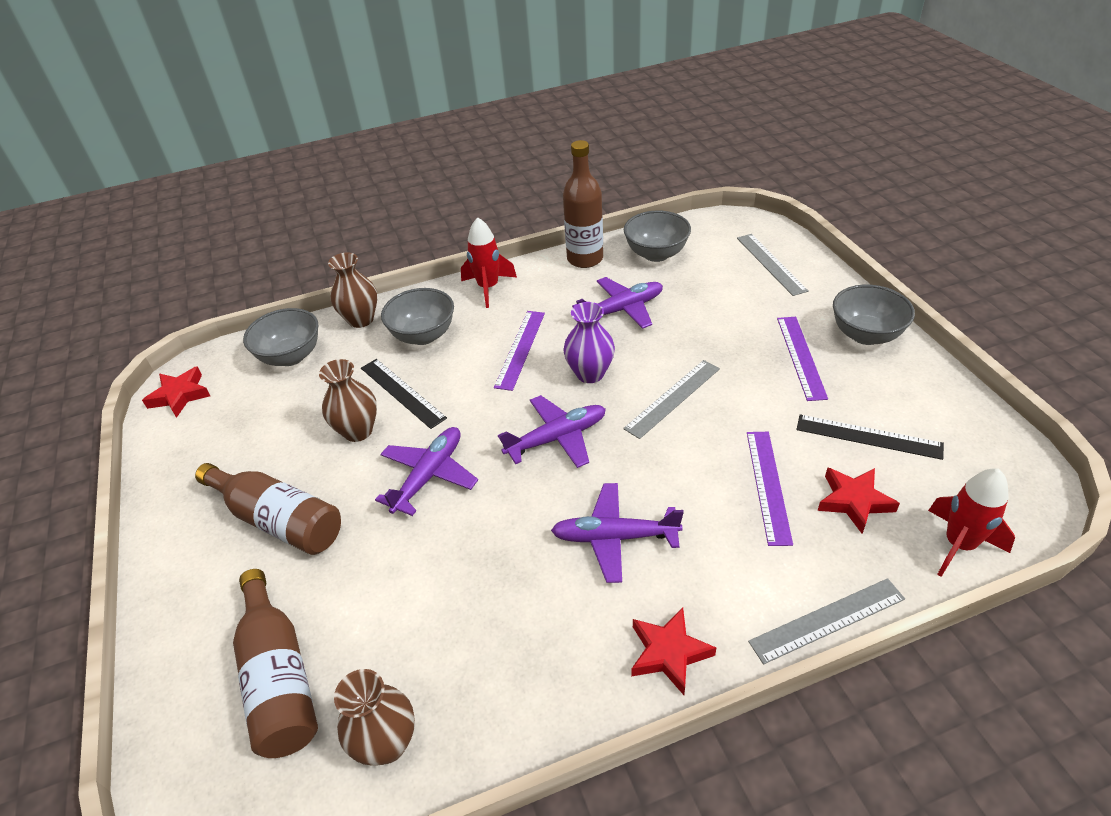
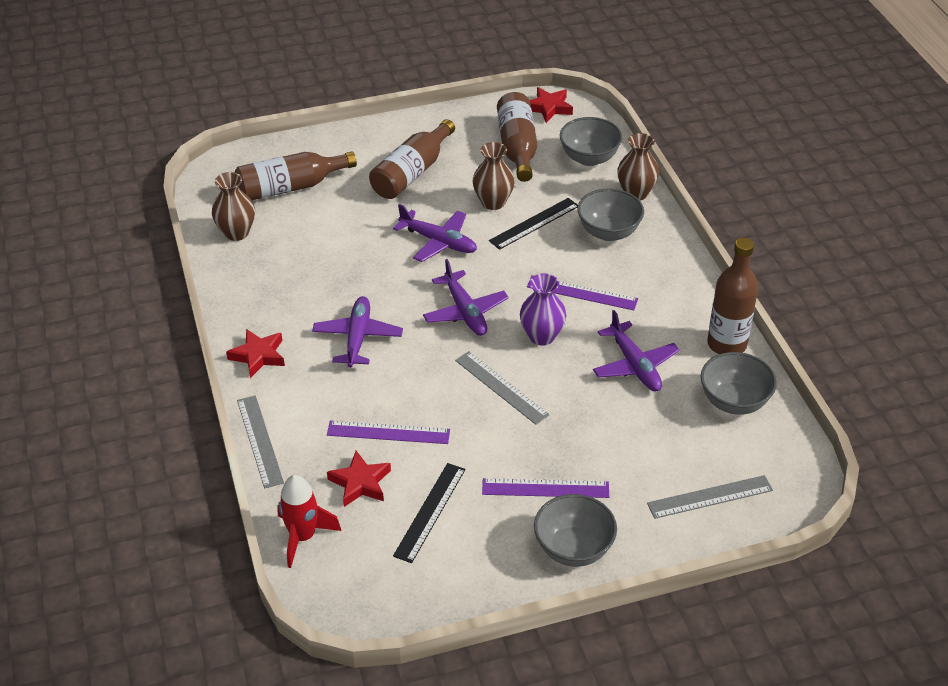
camera: 90 degrees right, 0 degrees up
(253, 418) = (517, 147): none -> brown bottle
(488, 288) = (679, 273): red rocket -> none

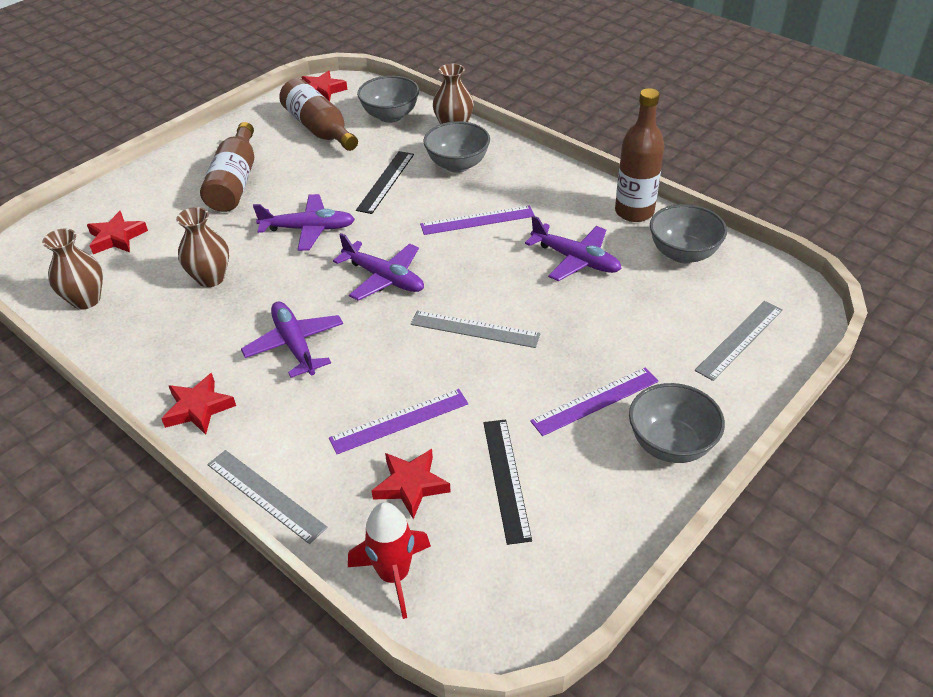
camera: 30 degrees left, 0 degrees up
(290, 187) = (117, 237): brown bottle -> red star
(493, 202) = (333, 178): brown vase -> brown vase (211, 278)
(542, 336) = (473, 270): purple vase -> none

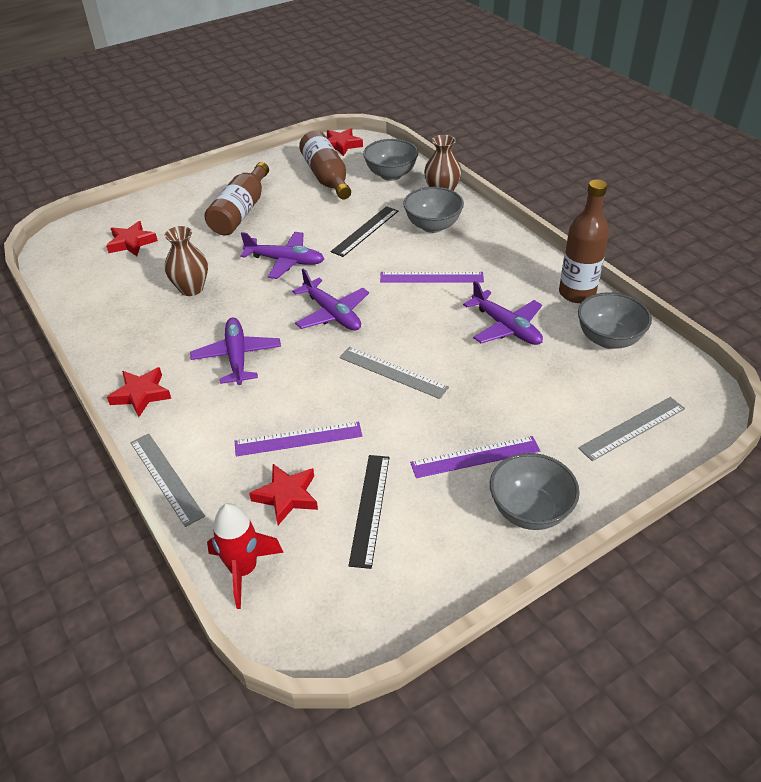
camera: 15 degrees right, 0 degrees up
(86, 300) = (89, 289): brown vase -> none

